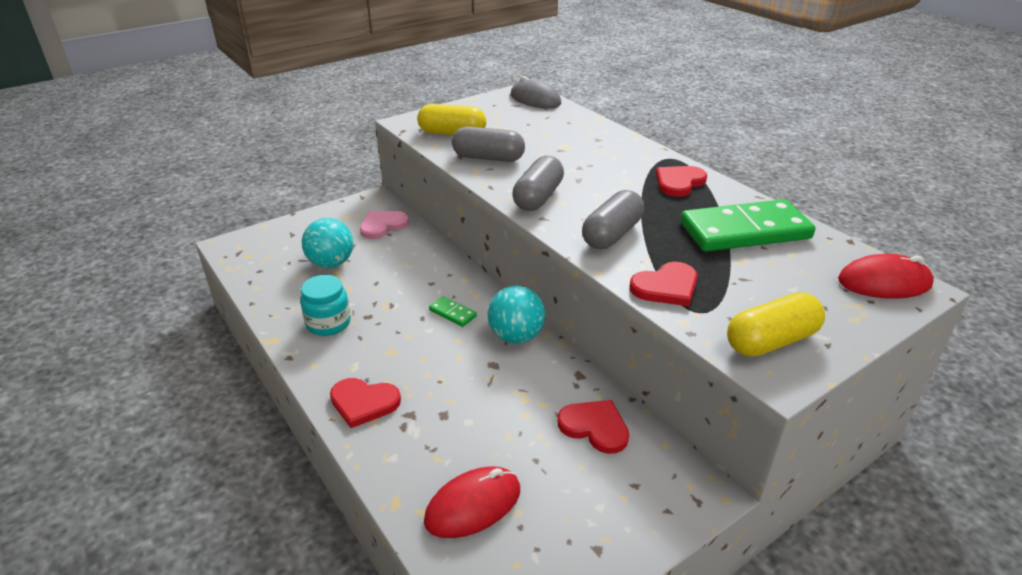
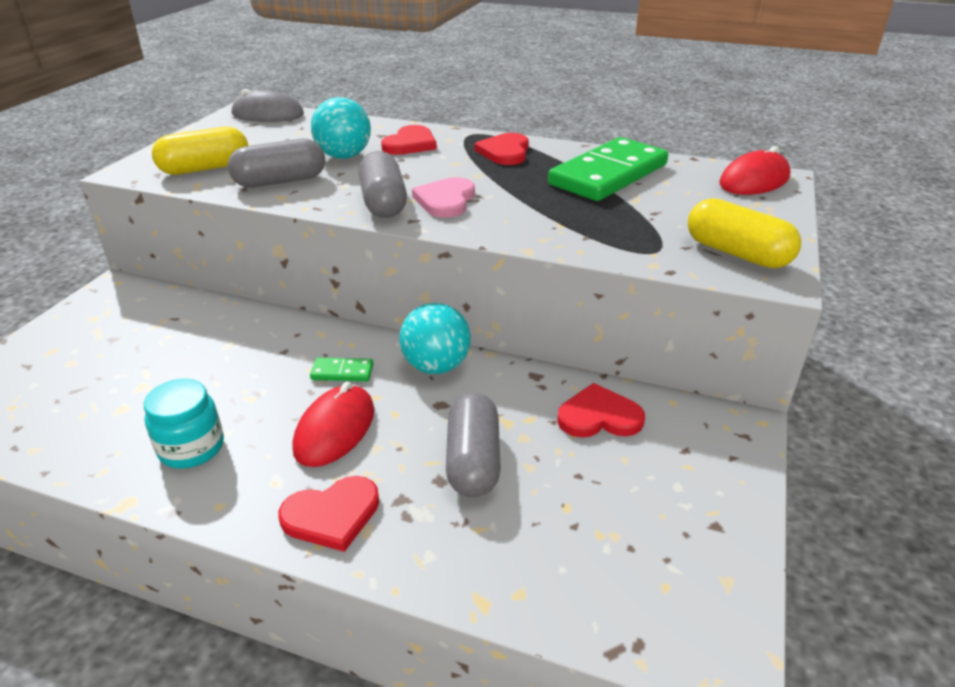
camera: 35 degrees left, 0 degrees up
(331, 263) = (125, 378): turquoise ball -> turquoise ball (344, 156)
(382, 226) = (156, 312): pink heart -> pink heart (446, 200)
(473, 505) = (565, 554): red mouse -> red mouse (335, 429)
(612, 234) = (499, 213): grey capsule -> grey capsule (473, 461)
(666, 287) = (603, 241): red heart -> red heart (410, 144)
(771, 341) = (737, 253): yellow capsule -> yellow capsule turned 75 degrees counterclockwise

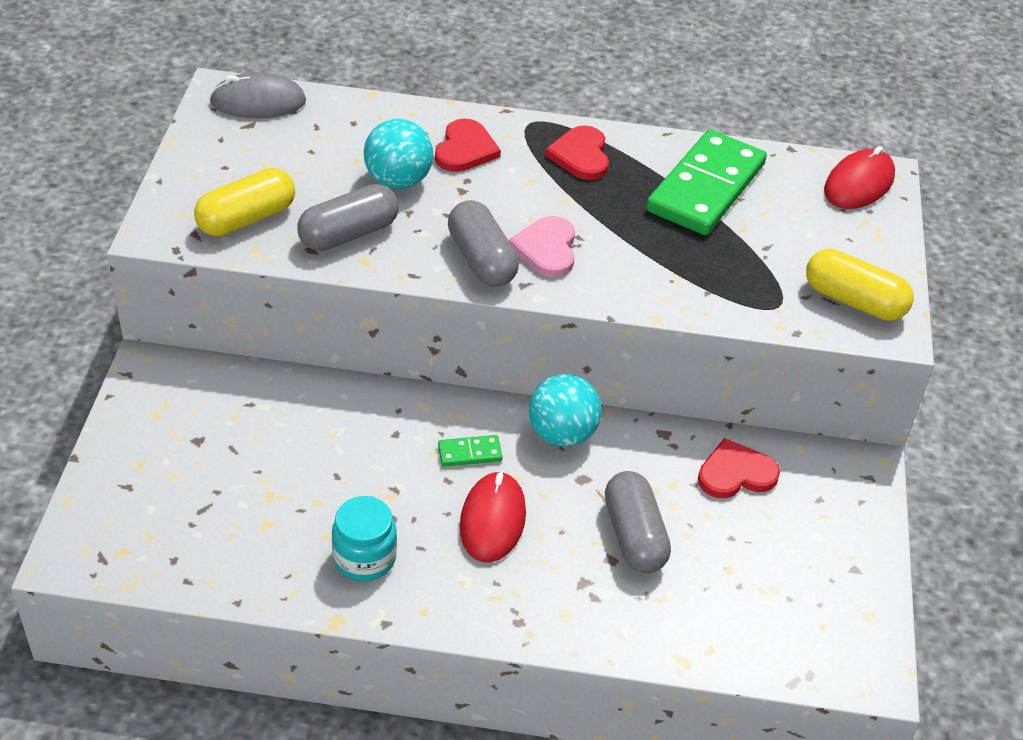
camera: 15 degrees left, 10 degrees up
(332, 515) = (529, 605): red heart -> none

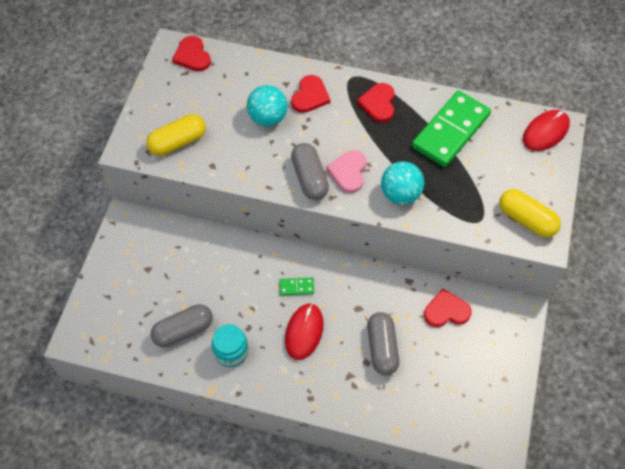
camera: 10 degrees right, 15 degrees up
(258, 102) = (192, 56): grey mouse -> red heart
(349, 234) = (235, 156): grey capsule -> grey capsule (183, 330)
(562, 434) = (350, 278): turquoise ball -> turquoise ball (400, 194)

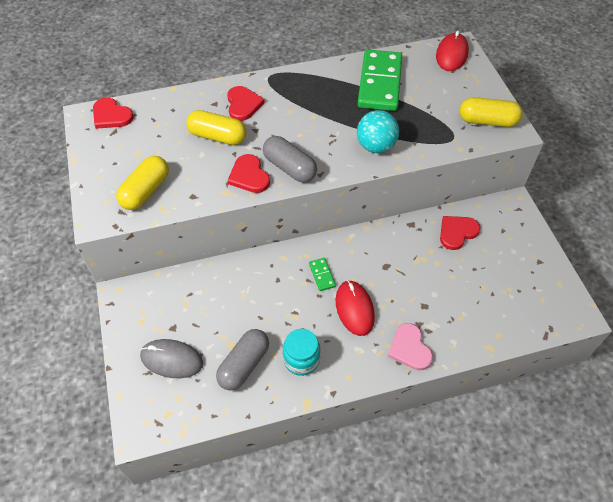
camera: 30 degrees left, 5 degrees down
(131, 295) = (171, 360): none -> grey mouse
(268, 118) = (217, 136): turquoise ball -> yellow capsule
(296, 287) = (322, 275): green domino -> green domino turned 75 degrees counterclockwise
(348, 172) = (320, 148): pink heart -> pink heart (409, 348)
(378, 103) = (306, 87): red heart -> red heart (249, 176)
(382, 348) = (428, 288): grey capsule -> none

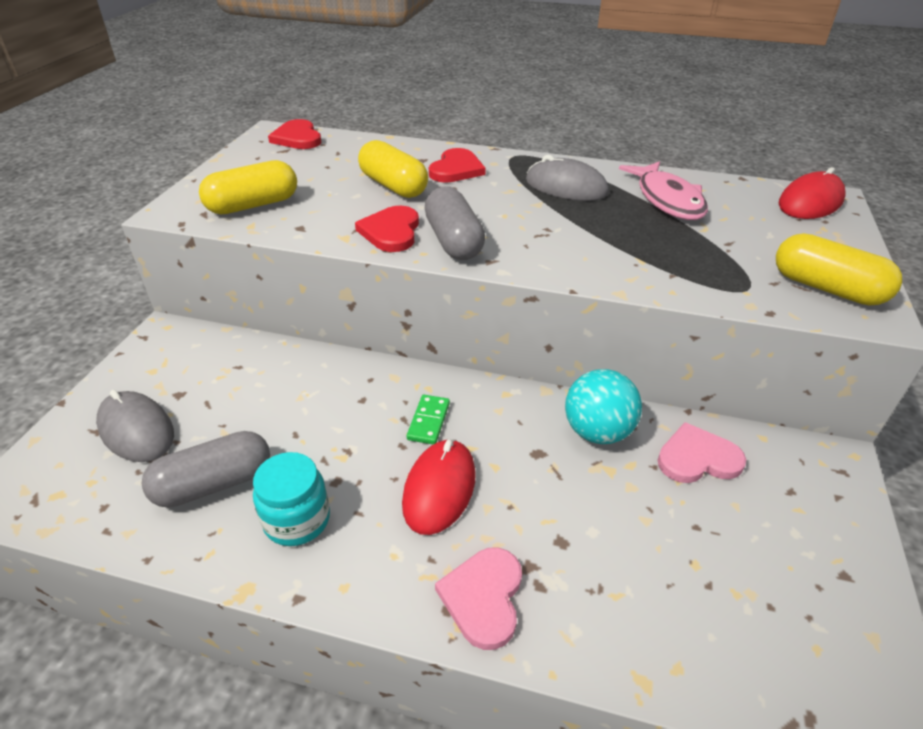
camera: 30 degrees right, 15 degrees down
(319, 94) = (566, 187): none -> grey mouse
(375, 146) = (603, 258): turquoise ball -> turquoise ball (597, 432)
(380, 83) = (667, 200): green domino -> pink fish
(457, 232) = (697, 458): red heart -> pink heart

